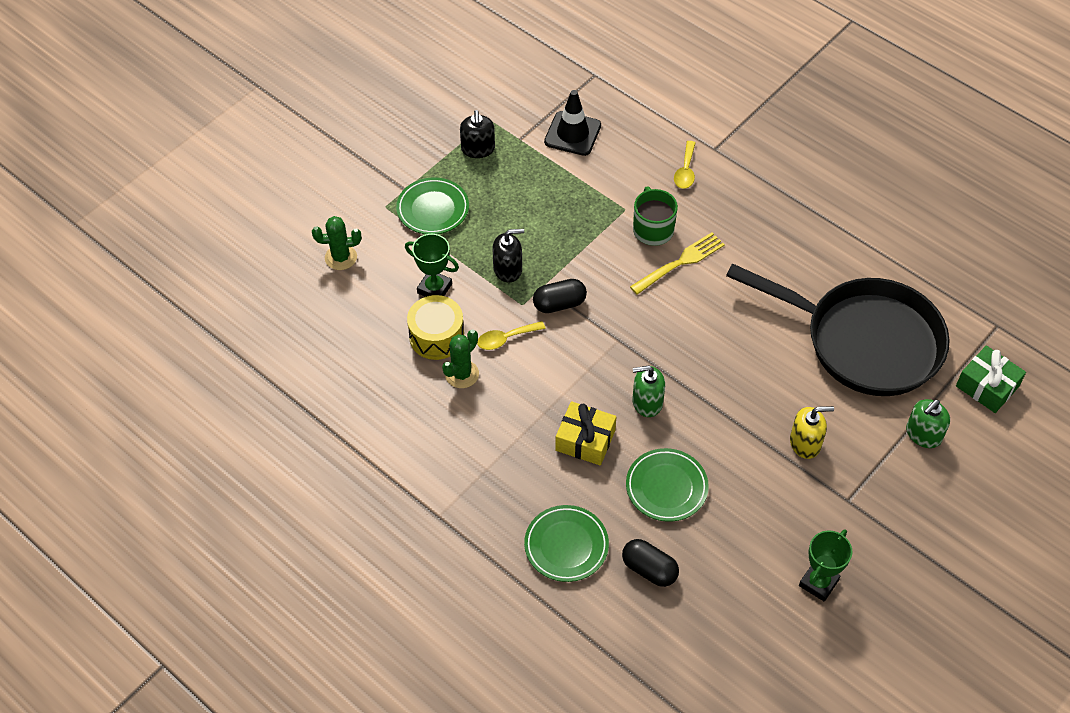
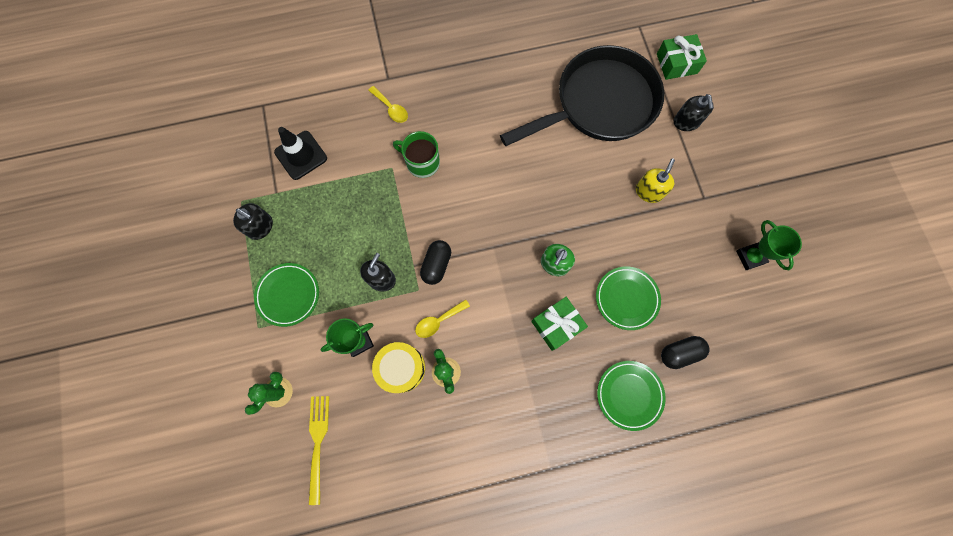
camera: 55 degrees left, 20 degrees up
(506, 339) = (438, 321): yellow spoon -> yellow spoon turned 45 degrees clockwise
(585, 440) = (557, 325): yellow gift -> green gift
(680, 262) = (461, 165): yellow fork -> yellow fork (318, 443)
(923, 434) = (686, 122): green soap dispenser -> black soap dispenser

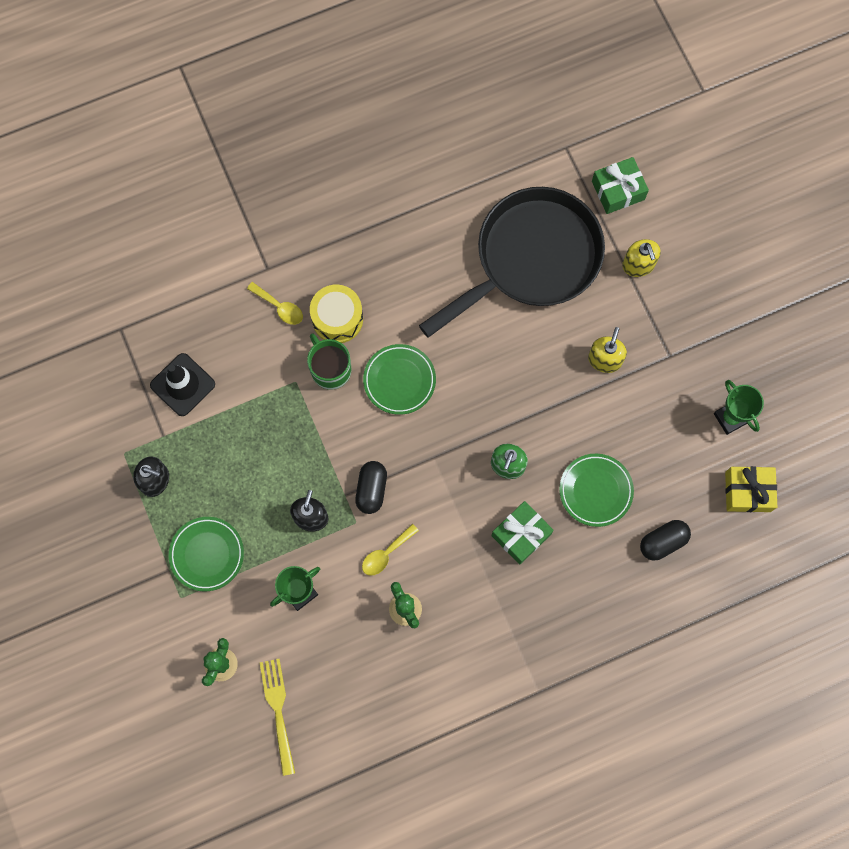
camera: 10 degrees left, 0 degrees up
(401, 368) = (354, 613): yellow drum -> yellow drum (337, 319)
(422, 162) = (330, 369): green mug -> green mug turned 45 degrees clockwise
(629, 395) = (613, 598): green plate -> green plate (399, 380)
(686, 122) = (638, 264): black soap dispenser -> yellow soap dispenser
(759, 322) = (747, 491): none -> yellow gift

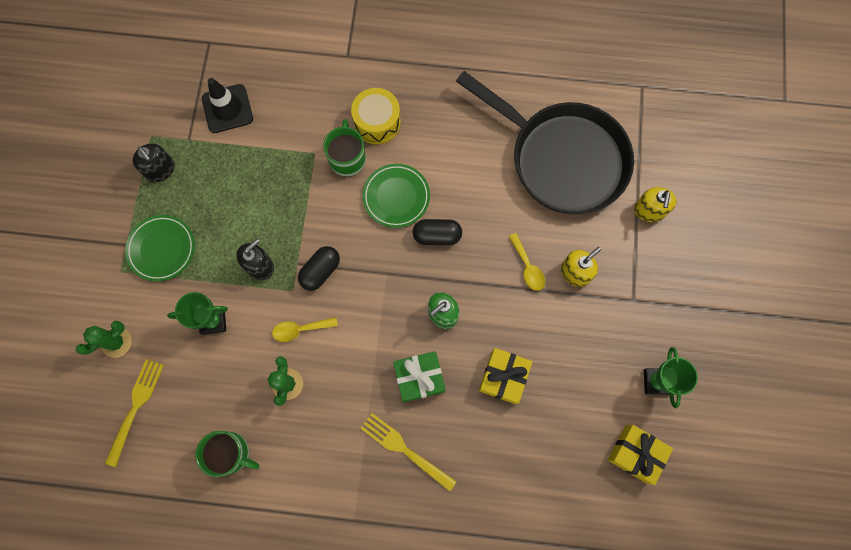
camera: 30 degrees right, 0 degrees up
(279, 307) = (338, 90): yellow spoon -> yellow spoon (527, 267)
(392, 700) = (231, 453): none -> green mug
(531, 259) = (561, 159): black pan -> black pan turned 45 degrees clockwise
(546, 605) = (404, 449): none -> yellow fork
(595, 491) = (503, 377): green plate -> yellow gift
(618, 190) = (666, 142): green gift -> none
(663, 542) = (536, 454): black capsule -> black capsule (437, 236)

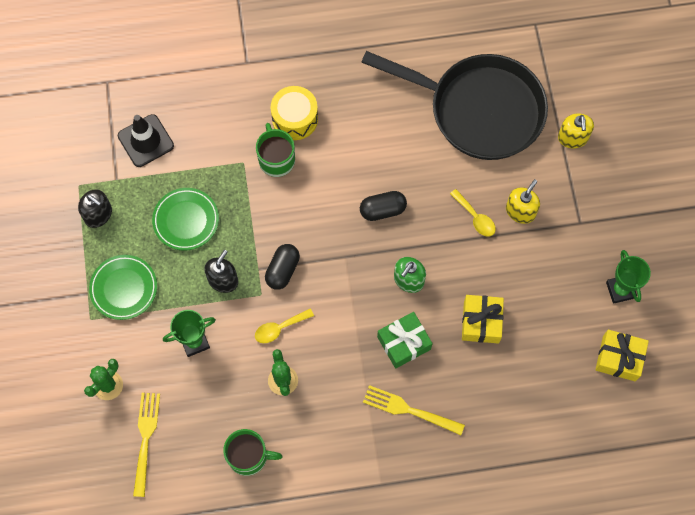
camera: 15 degrees left, 5 degrees down
(396, 197) = (334, 184): green plate -> green plate (186, 220)

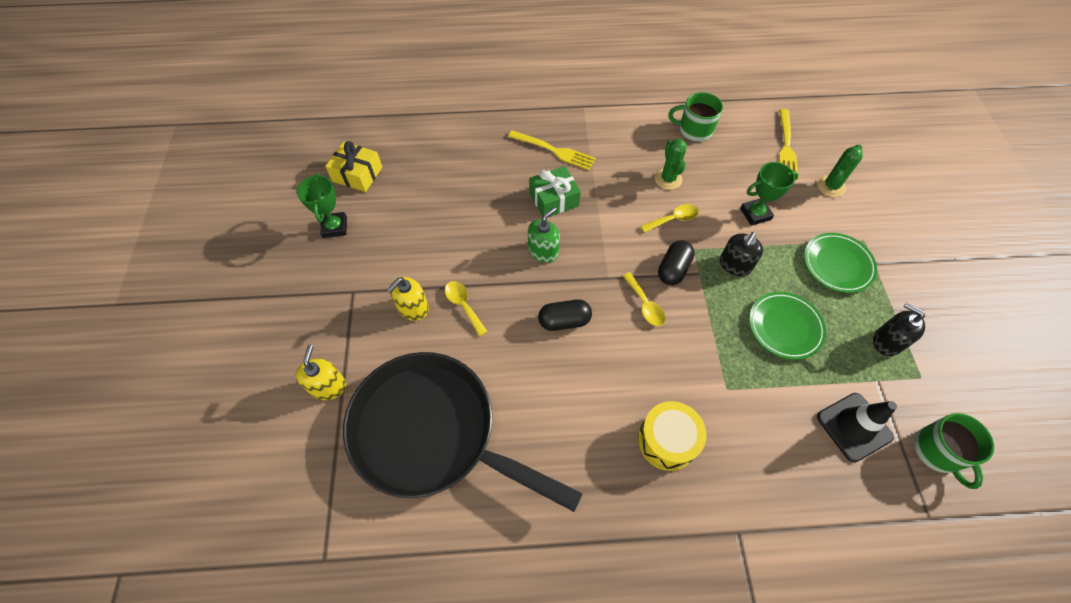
camera: 175 degrees left, 10 degrees down
(276, 159) = (687, 389): green mug -> green mug (937, 451)
(310, 232) = (645, 305): none -> yellow spoon
(481, 322) = (477, 210): yellow gift -> none

